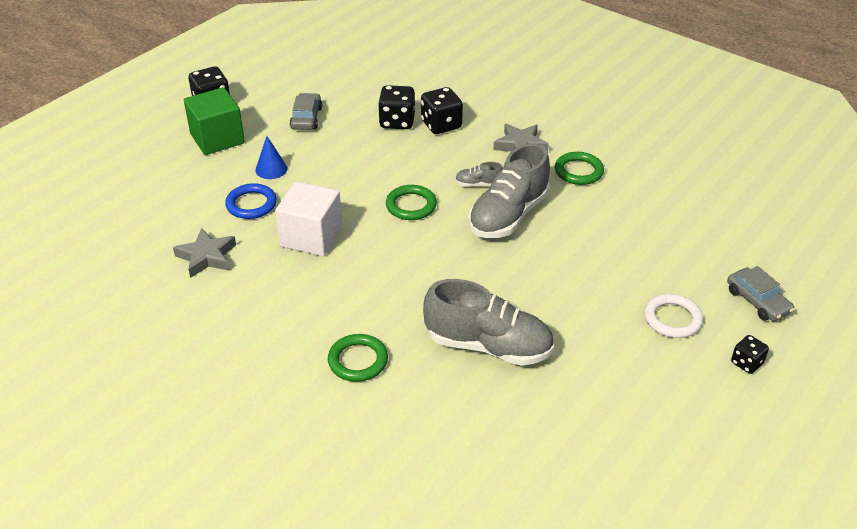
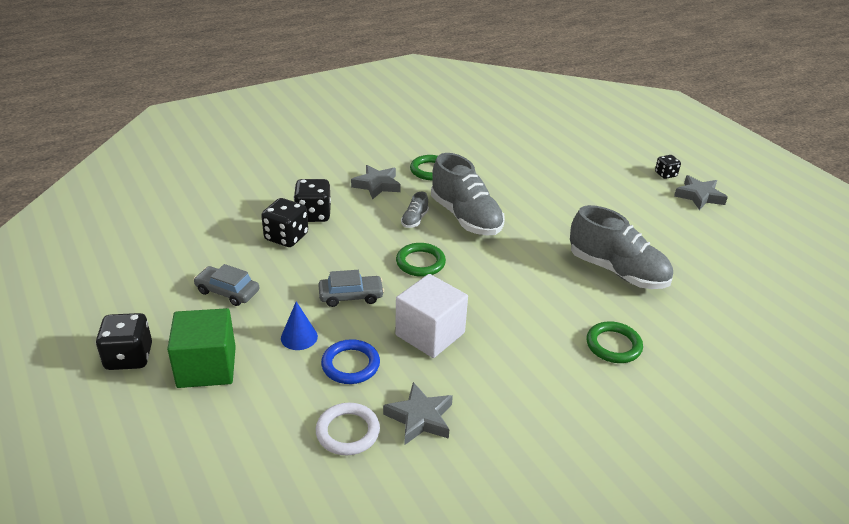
camera: 70 degrees left, 5 degrees down
(488, 346) = (617, 271): grey shoe -> grey shoe turned 90 degrees clockwise
(672, 319) = (615, 186): white ring -> white ring (348, 432)
(718, 403) = (699, 196): none -> grey star
(757, 301) = (609, 151): grey car -> grey car (351, 296)

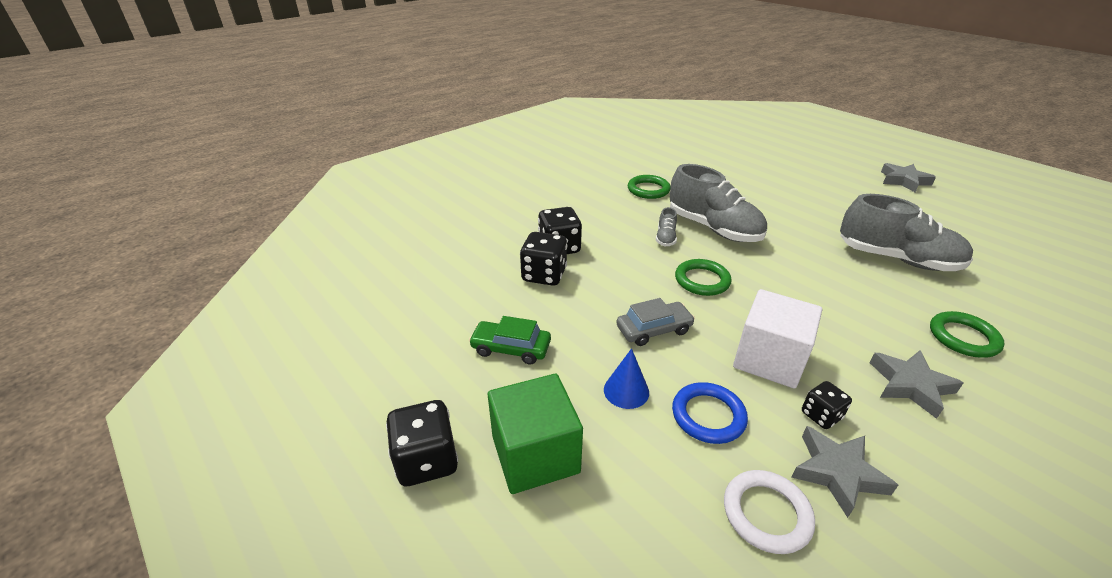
camera: 10 degrees left, 0 degrees up
(227, 291) = (511, 348): grey car -> green car
(377, 185) = (606, 210): grey star -> grey star (910, 385)
(665, 174) = (858, 166): black dice -> black dice (821, 415)

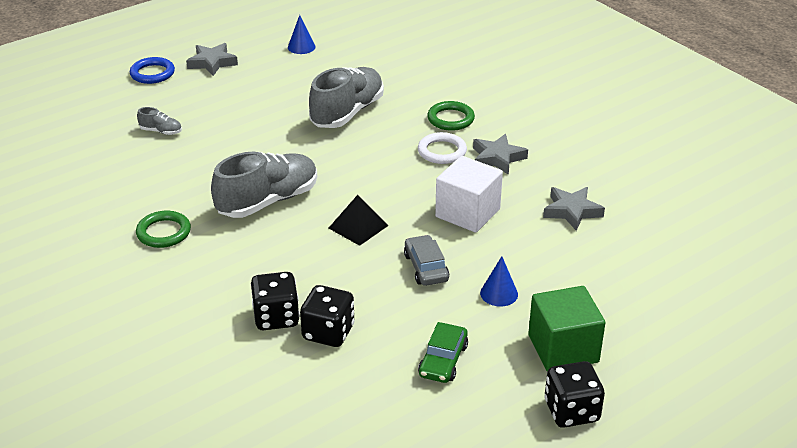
camera: 85 degrees left, 0 degrees up
(665, 238) = (277, 236): grey shoe -> grey shoe (161, 131)
(702, 280) = (358, 226): green ring -> black pyramid
(708, 416) = (525, 255): blue ring -> blue ring (152, 73)
(766, 514) = (603, 247): white ring -> white ring (442, 151)
(821, 415) = (524, 204): black dice -> none
(992, 221) = (301, 47): none -> blue cone

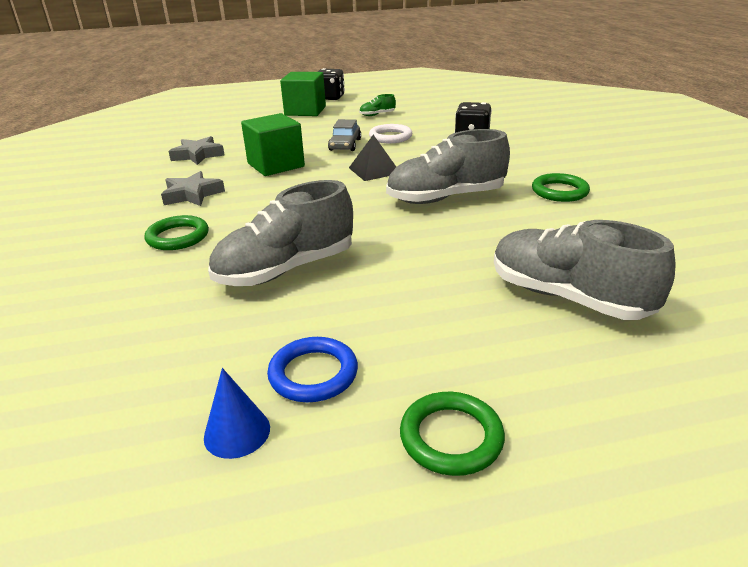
camera: 155 degrees left, 5 degrees down
(152, 73) = (595, 440): blue ring -> blue ring (313, 374)
(161, 131) = (567, 297): grey shoe -> grey shoe, size x2.31
(212, 63) = (451, 437): grey star -> green ring
(328, 332) = (439, 130): black dice -> none
(442, 151) = (233, 208): white ring -> white ring (390, 137)
(443, 360) = (377, 115): green car -> green shoe
(467, 213) = (276, 165): white cube -> green cube
(499, 293) = (311, 130): blue cone -> none

